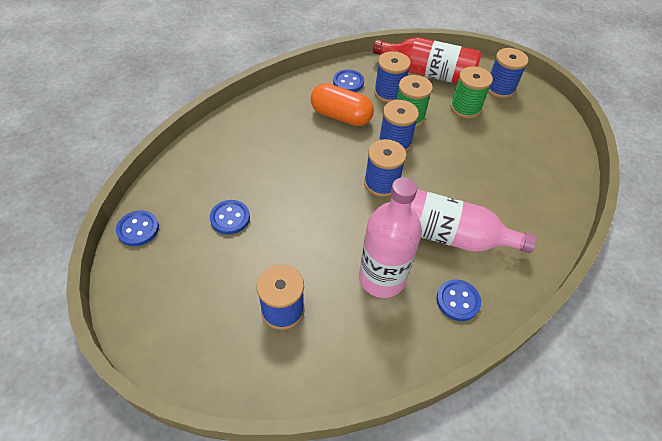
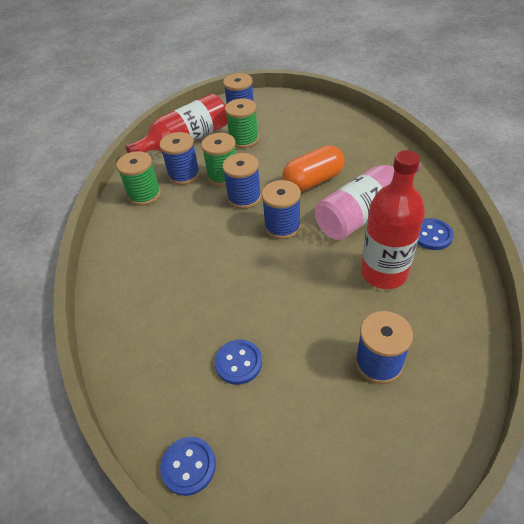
camera: 50 degrees left, 5 degrees down
(341, 116) = (181, 218): orange capsule -> orange capsule (313, 181)
(348, 82) = (144, 195): blue button -> green spool
(381, 278) = (384, 273): pink bottle -> red bottle

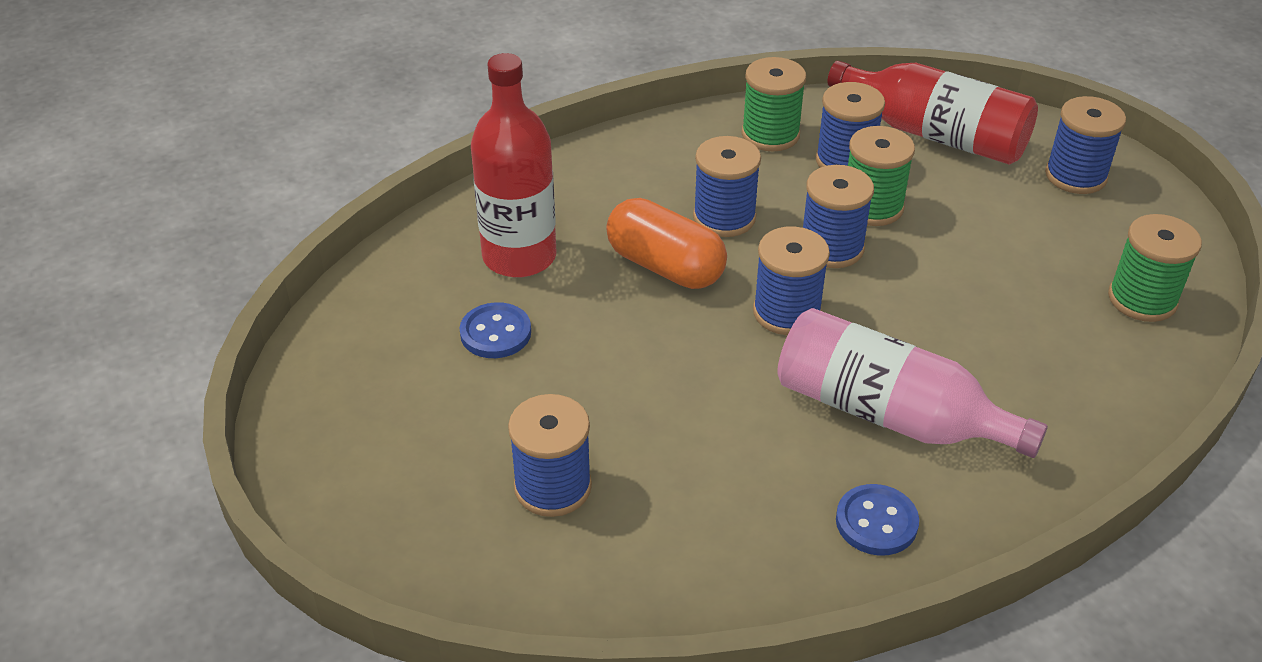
camera: 65 degrees right, 5 degrees down
(188, 466) = (336, 329): blue button -> none
(198, 230) = (724, 217): none -> blue spool
(244, 139) = (992, 203): green spool -> green spool (1142, 299)
(313, 181) = (931, 325): orange capsule -> orange capsule (665, 266)
(384, 273) = (743, 465): red bottle -> red bottle (519, 256)

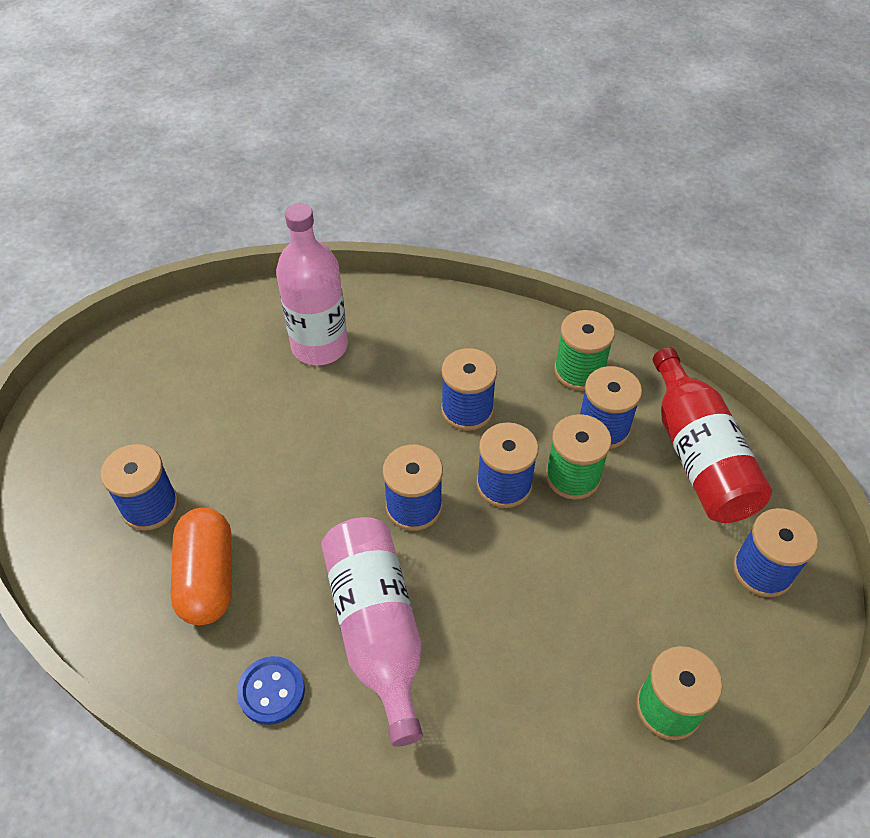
camera: 45 degrees right, 10 degrees up
(495, 333) = (245, 386): blue button -> none
(519, 256) = (319, 346): red bottle -> pink bottle
(665, 266) = (387, 416): orange capsule -> orange capsule (208, 577)

